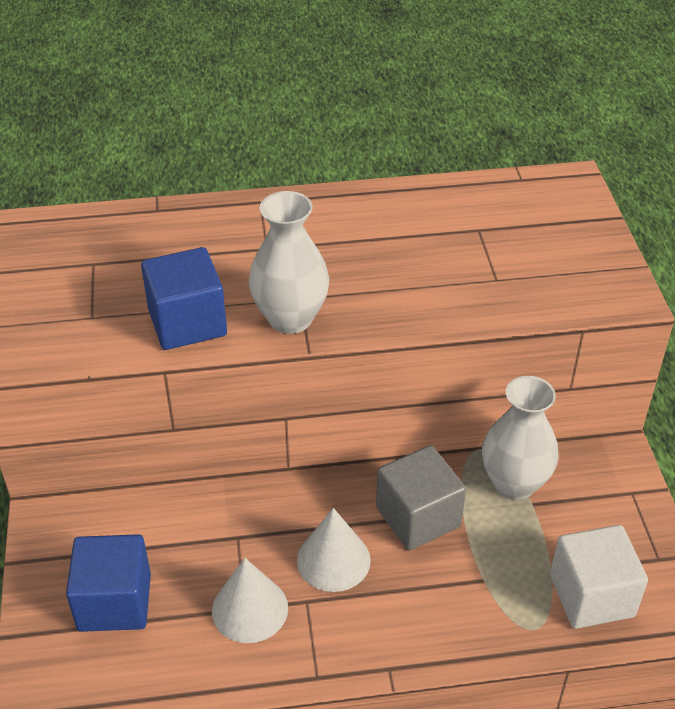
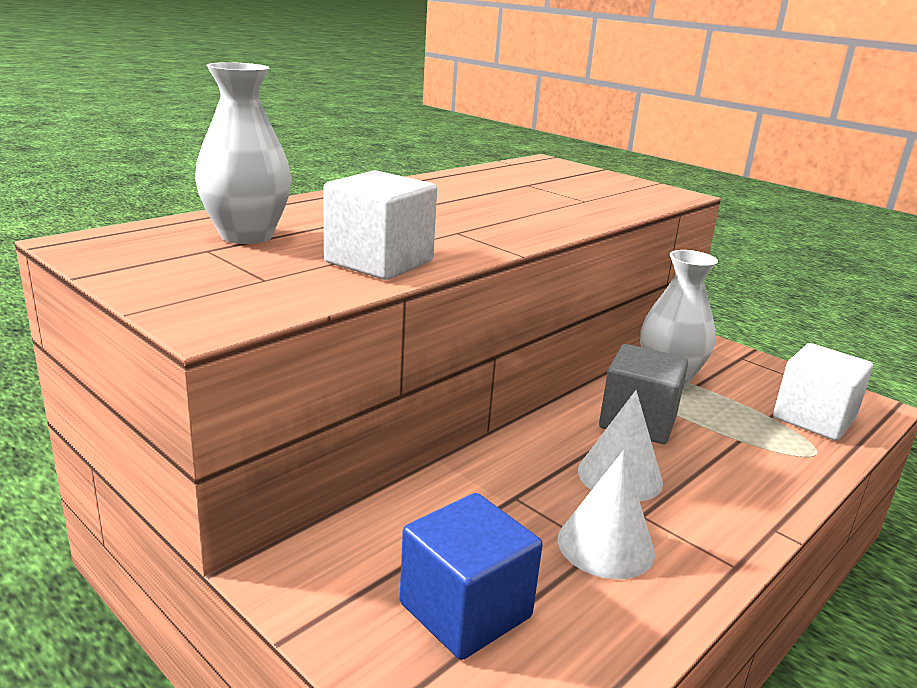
camera: 40 degrees left, 20 degrees down
(187, 322) = (379, 262): blue cube -> white cube
(290, 318) = (471, 242): white vase -> white vase (246, 236)

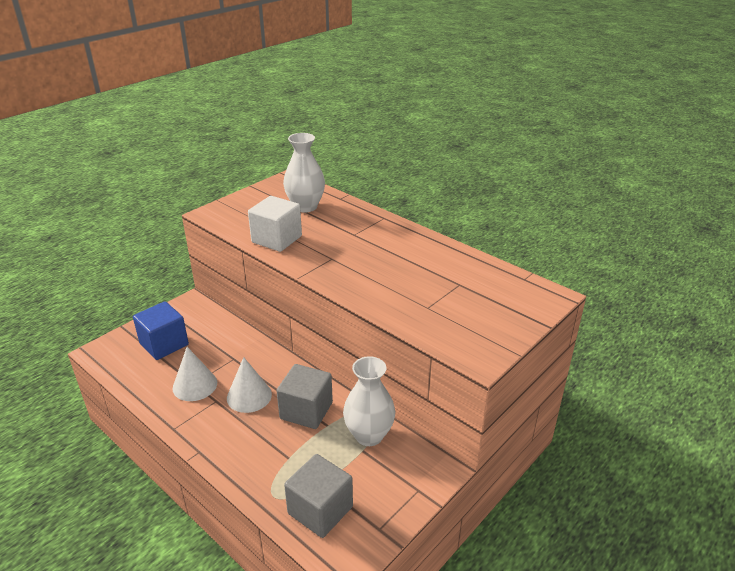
camera: 90 degrees right, 10 degrees up
(814, 418) = (320, 510): white cube -> grey cube

